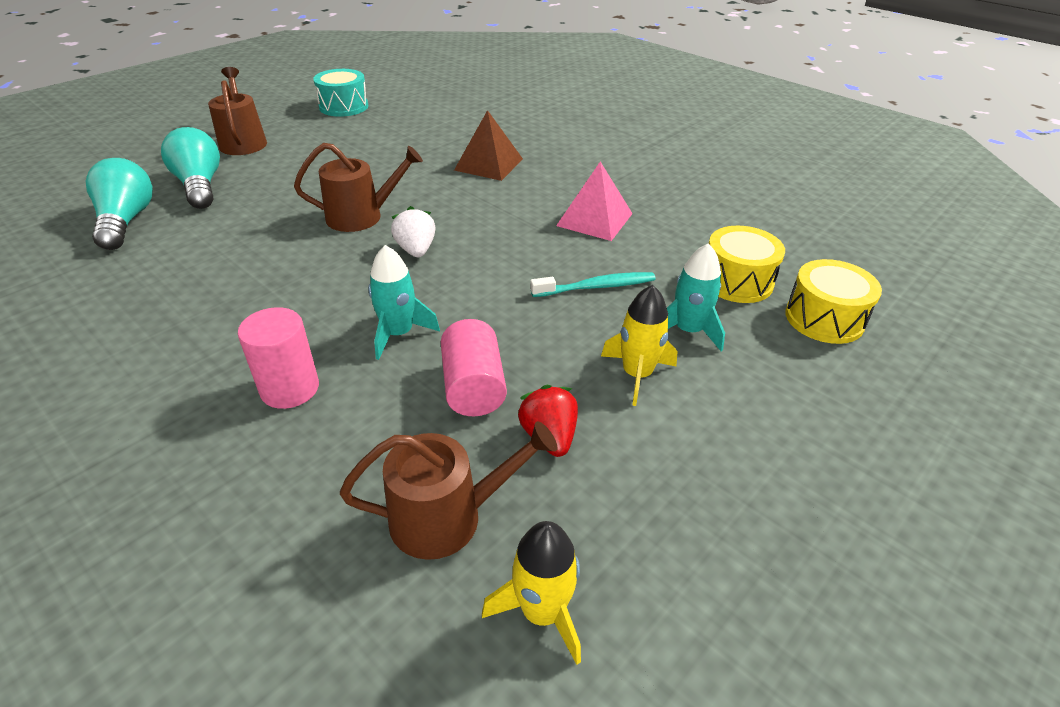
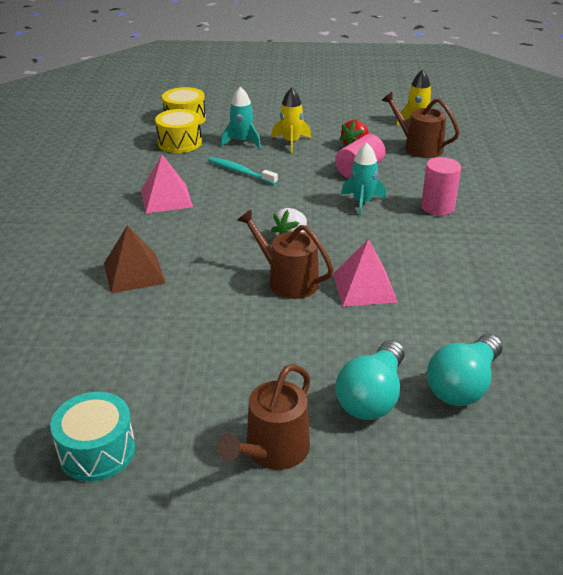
camera: 130 degrees left, 5 degrees down
(283, 245) = (364, 287): none -> pink pyramid

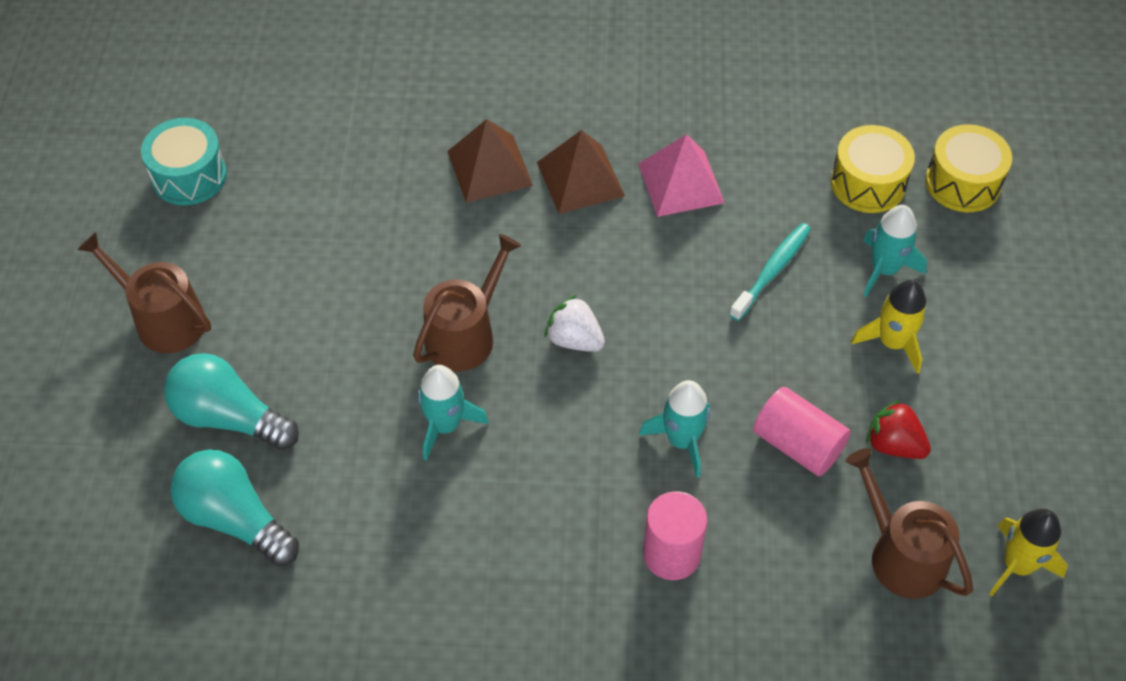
camera: 90 degrees right, 20 degrees up
(154, 235) = (580, 179): none -> brown pyramid
(364, 287) = (445, 425): pink pyramid -> turquoise rocket
(419, 147) = (901, 555): brown watering can -> brown watering can turned 75 degrees counterclockwise

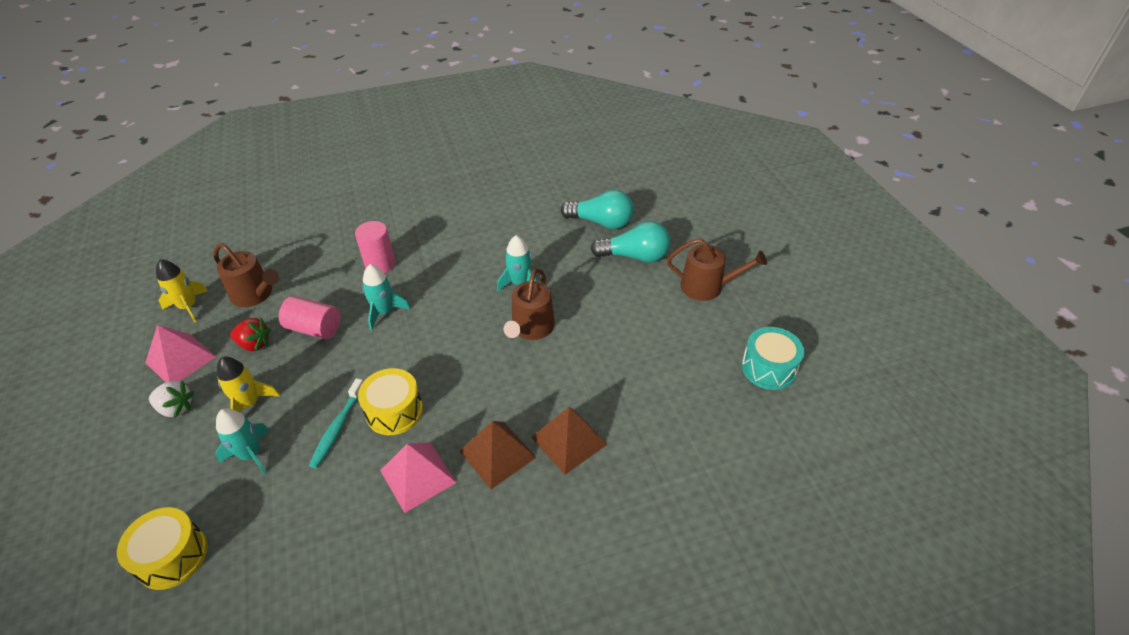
camera: 160 degrees right, 10 degrees down
(574, 339) = (463, 345): white strawberry -> white strawberry (176, 408)
(868, 183) = (259, 527): yellow drum -> yellow drum (394, 411)
(1008, 452) = (180, 359): none -> pink pyramid

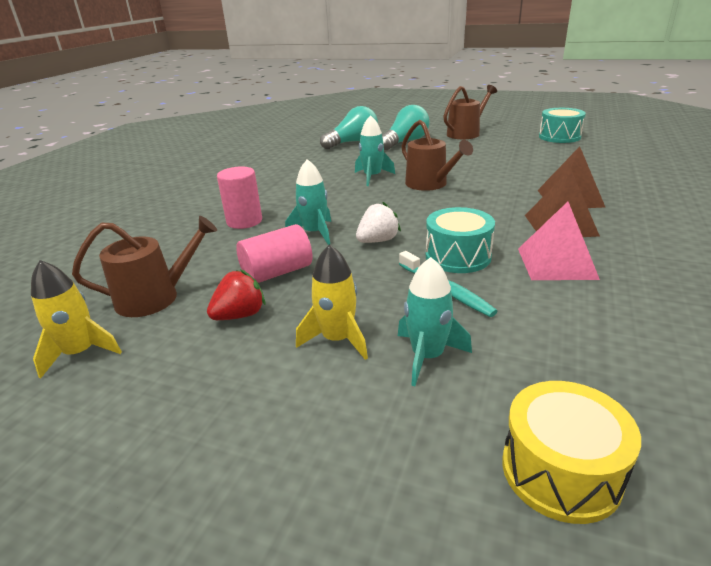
camera: 50 degrees left, 15 degrees down
(176, 408) = (264, 405): white strawberry -> white strawberry (377, 241)
(180, 359) = (173, 381): pink pyramid -> none
(394, 411) = (458, 256): yellow drum -> turquoise drum

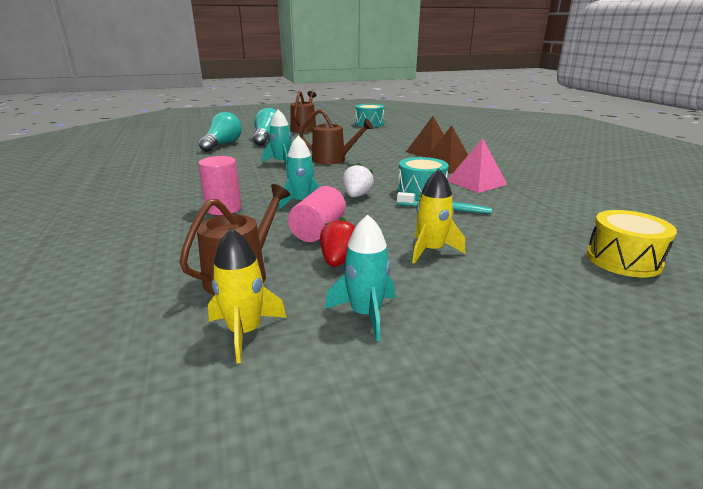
camera: 40 degrees left, 5 degrees down
(427, 356) = (493, 240): turquoise rocket -> turquoise rocket (365, 314)

